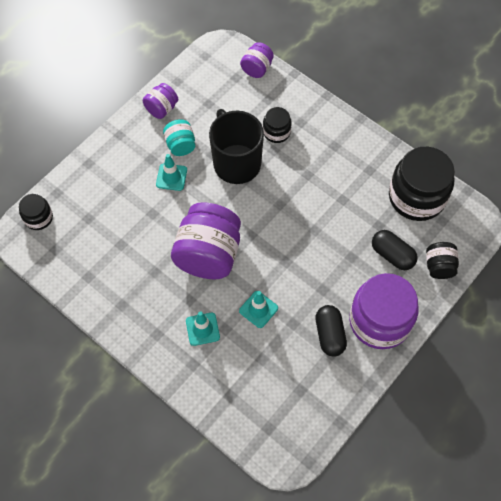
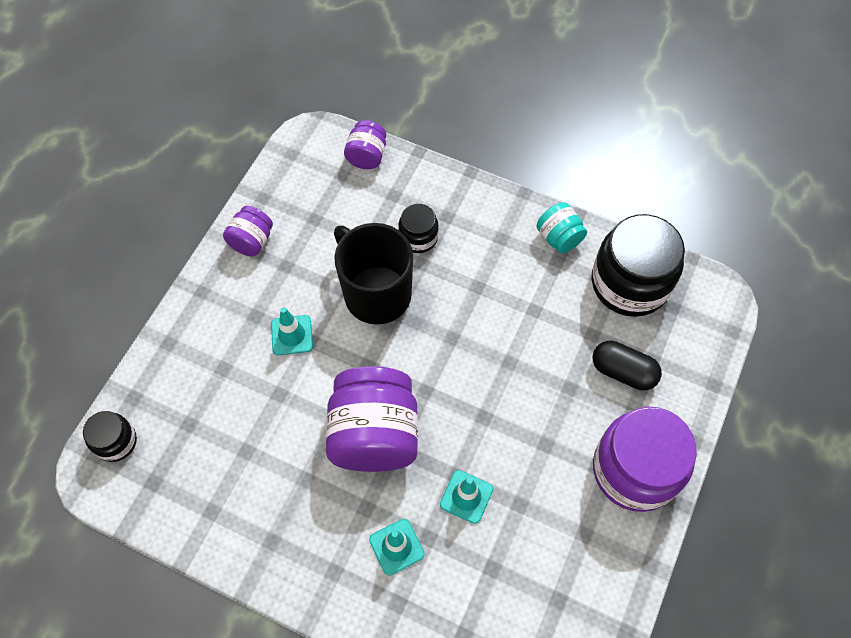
camera: 15 degrees left, 0 degrees up
(180, 145) = (292, 286): turquoise jar -> turquoise jar (559, 238)
(329, 335) = (574, 507): black capsule -> none
(439, 266) = (688, 372): black jar -> none

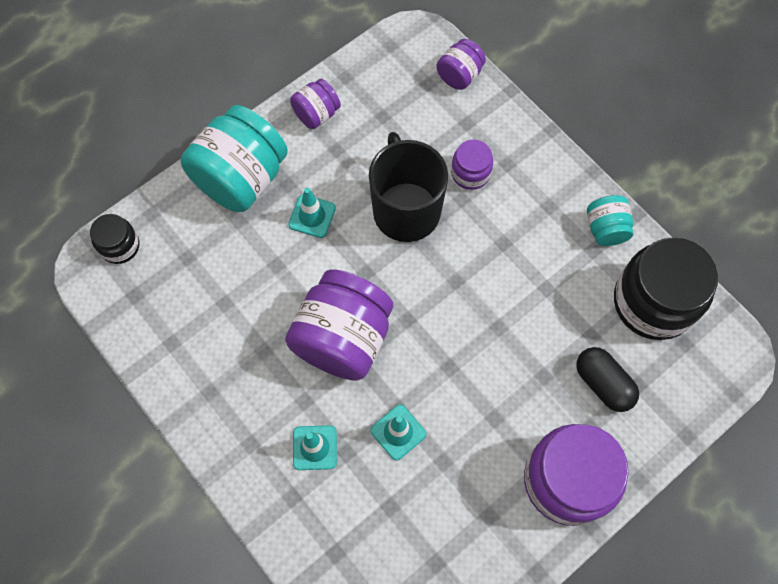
camera: 25 degrees right, 5 degrees up
(207, 328) = (241, 178): none -> turquoise jar
(418, 237) = (470, 173): black jar -> purple jar

